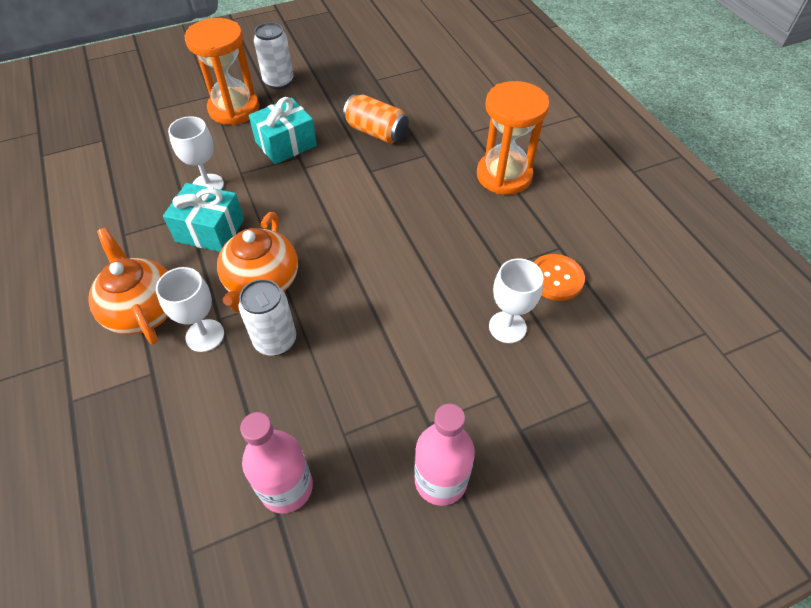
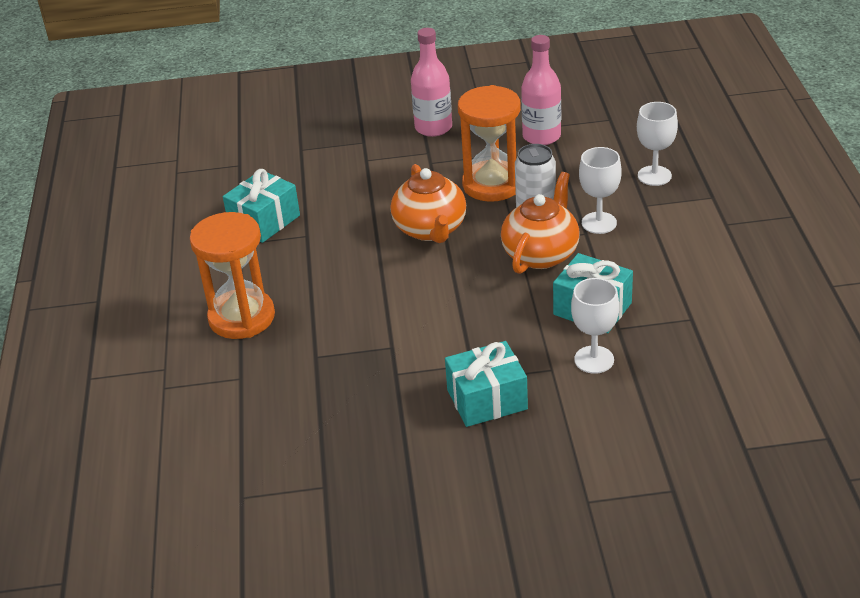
camera: 160 degrees left, 15 degrees down
(143, 310) = (659, 248): orange teapot -> orange teapot (430, 229)
(234, 109) = (552, 468): orange hourglass -> orange hourglass (492, 184)
(278, 82) = (476, 509): white can -> none
(376, 132) = (362, 397): orange can -> none
(507, 327) = (332, 195): white goblet -> white goblet (654, 176)
(556, 278) = (264, 221): orange button -> turquoise gift

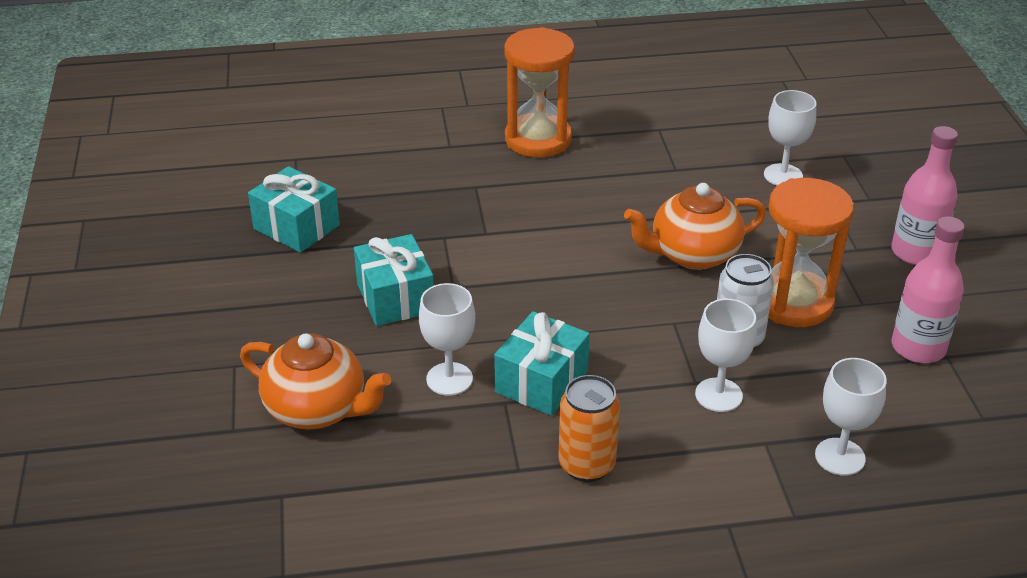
camera: 85 degrees right, 0 degrees up
(264, 221) = (699, 141): turquoise gift -> turquoise gift (296, 227)
(325, 180) = (783, 175): none -> white goblet
(541, 254) = (649, 342): orange teapot -> orange teapot (318, 409)
(681, 285) = (586, 465): none -> orange can

